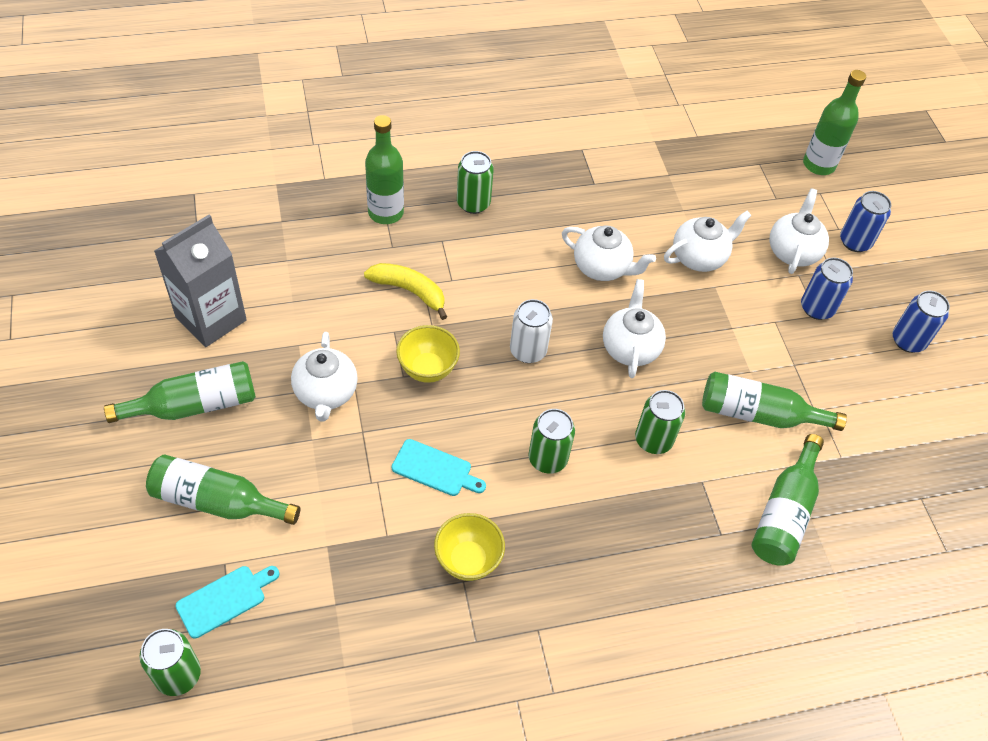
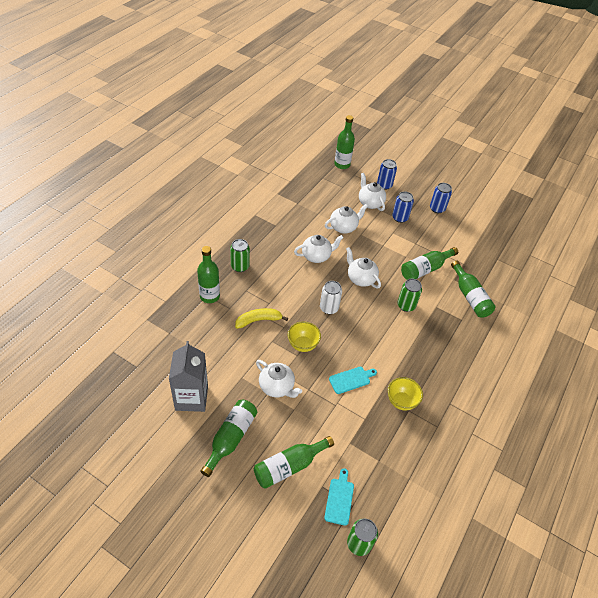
camera: 45 degrees left, 5 degrees down
(547, 459) = (382, 342): green can -> none
(699, 257) = (344, 227): white teapot -> white teapot turned 45 degrees clockwise

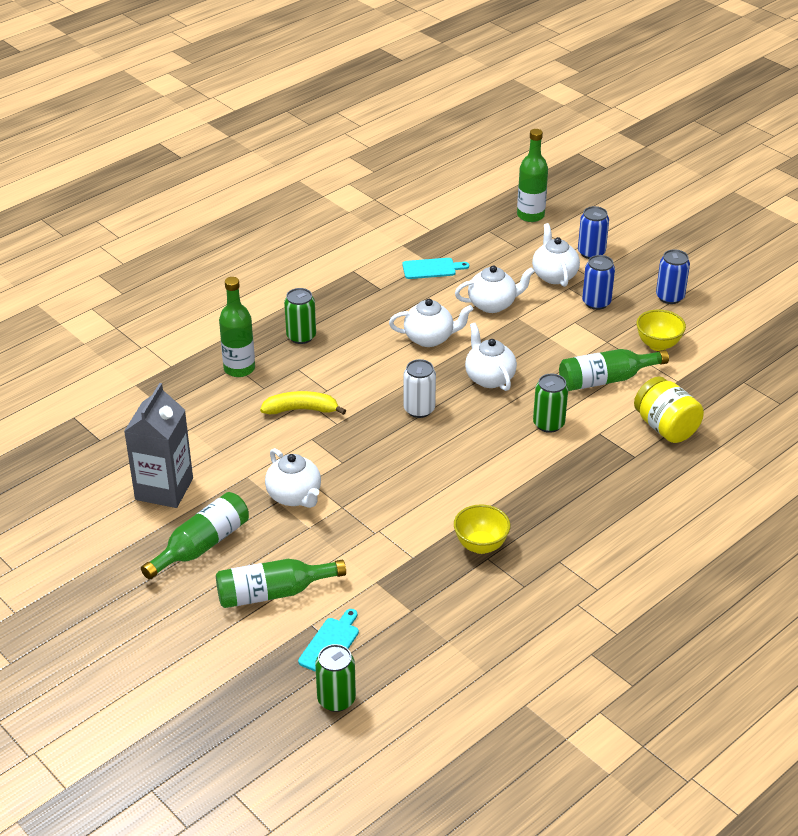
camera: 20 degrees right, 10 degrees down
(303, 345) = (356, 450): yellow bowl -> yellow bowl (658, 345)
(351, 379) = (413, 505): turquoise cutting board -> turquoise cutting board (432, 268)
(470, 296) = (665, 427): green bottle -> yellow jar

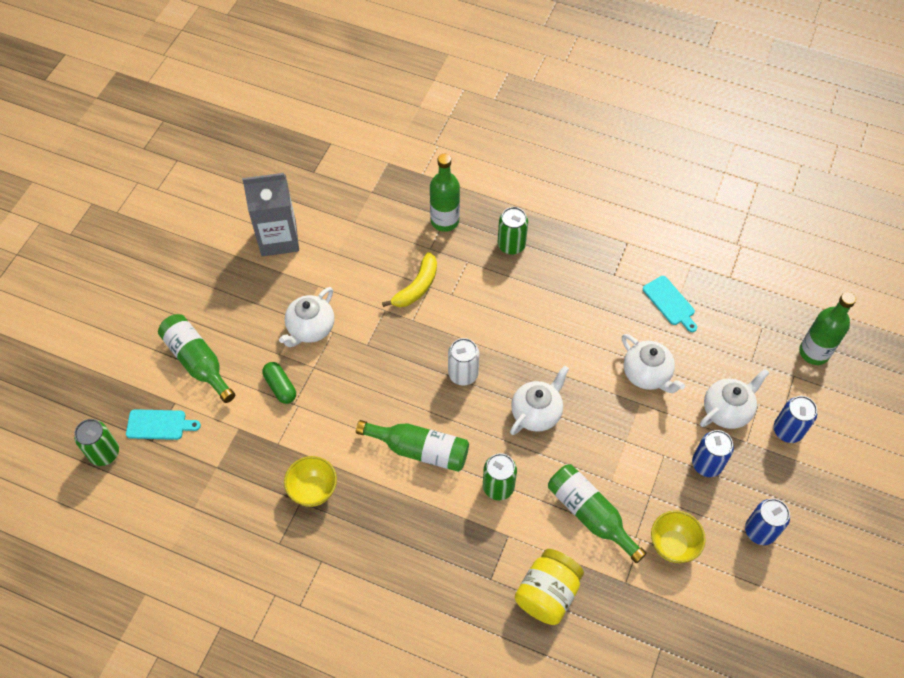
camera: 65 degrees right, 20 degrees up
(202, 545) = (228, 292): green bottle -> green bottle (420, 450)
(301, 410) = (417, 287): yellow banana -> yellow banana turned 60 degrees clockwise
(348, 537) = (280, 387): none -> green capsule
(430, 338) = (566, 342): white teapot -> none

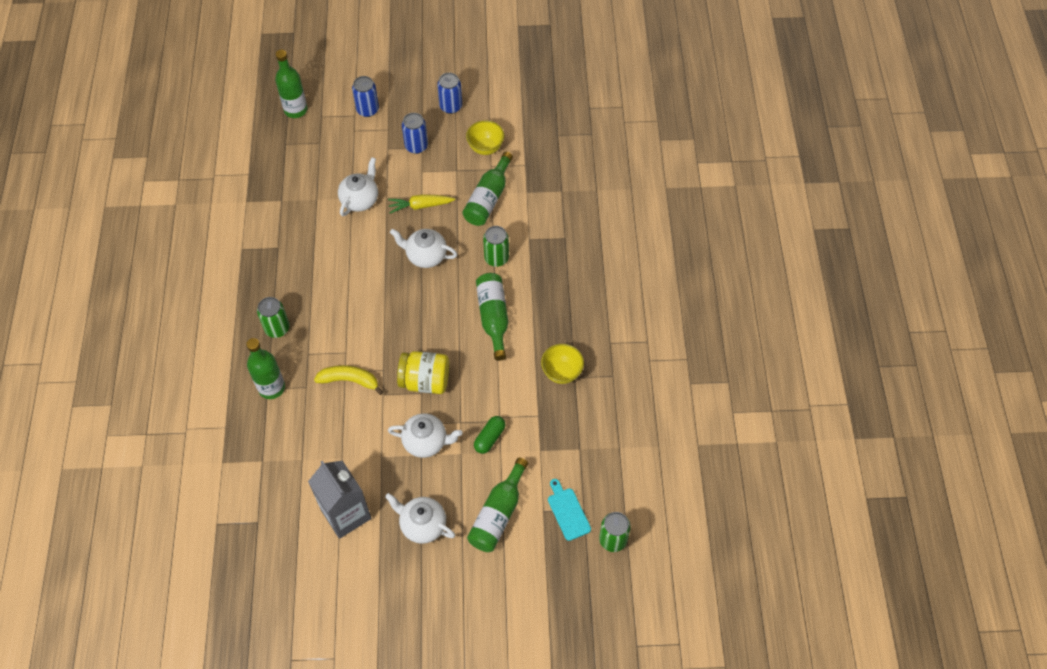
camera: 115 degrees left, 0 degrees up
(463, 374) = (416, 315): white can -> none
(547, 594) = (556, 203): yellow jar -> yellow jar (425, 381)
(611, 434) = (420, 206): none -> yellow carrot
(670, 302) = (289, 204): turquoise cutting board -> none
(727, 410) = (368, 146): white teapot -> white teapot (422, 525)

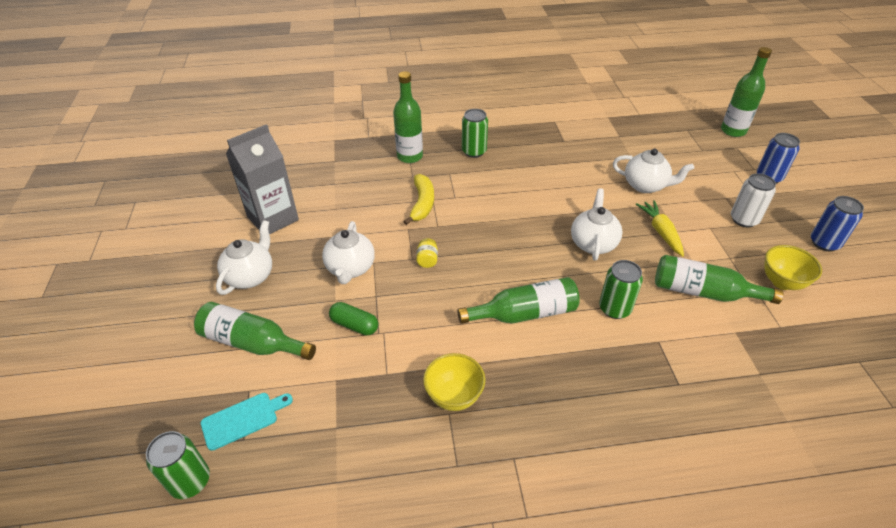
camera: 85 degrees right, 15 degrees down
(416, 146) = (744, 219): blue can -> white can
(425, 381) = (427, 260): yellow jar -> yellow jar, size x0.45

